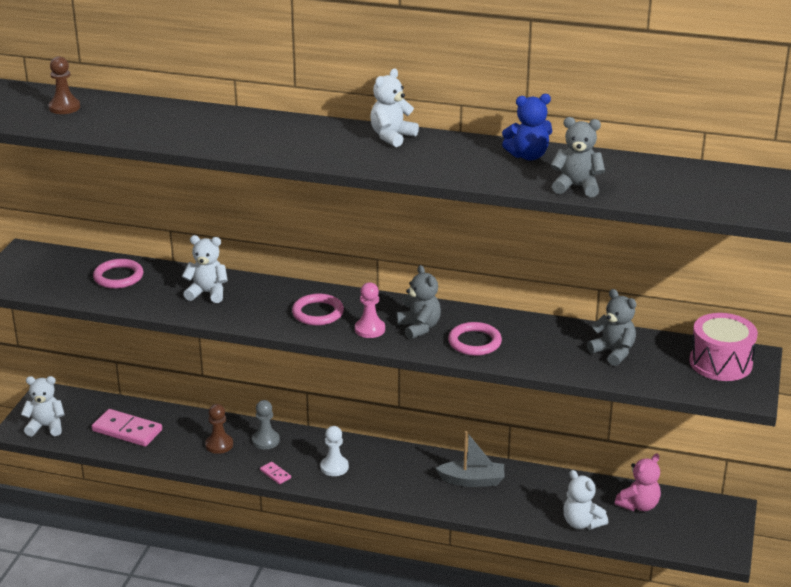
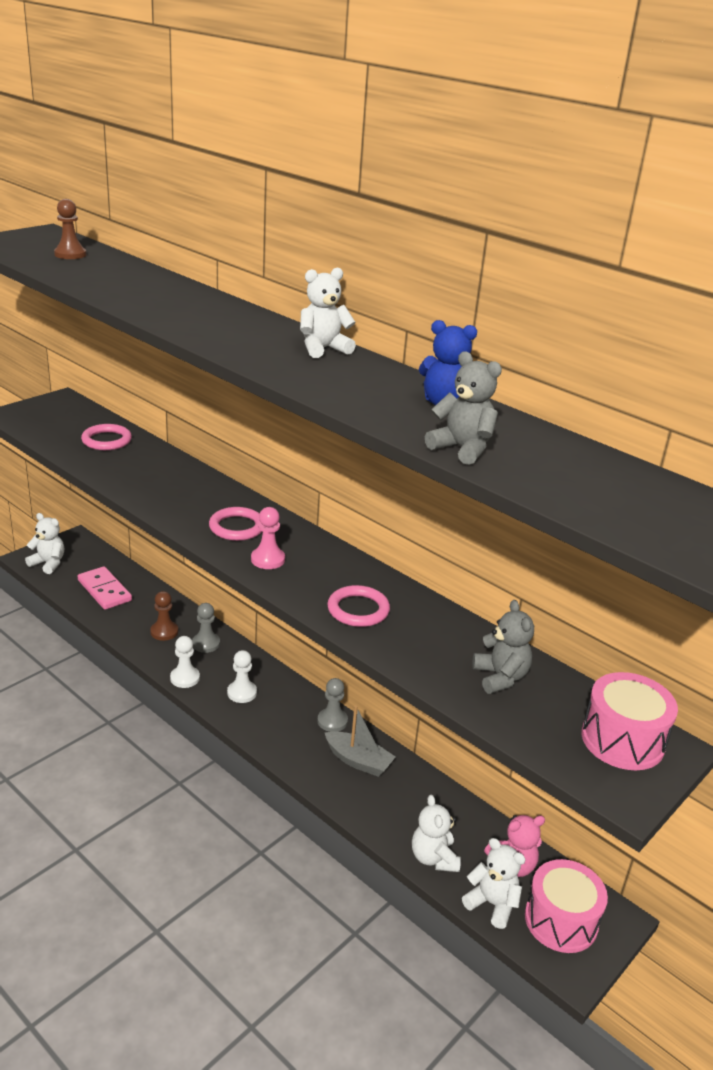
camera: 25 degrees right, 0 degrees up
(207, 293) = (162, 477): white teddy bear -> white teddy bear (492, 904)
(275, 474) = (185, 678): pink domino -> white pawn
(419, 327) = (317, 575): grey teddy bear -> none
(427, 460) = (332, 721): none -> grey pawn
(695, 526) = (561, 920): none -> pink drum

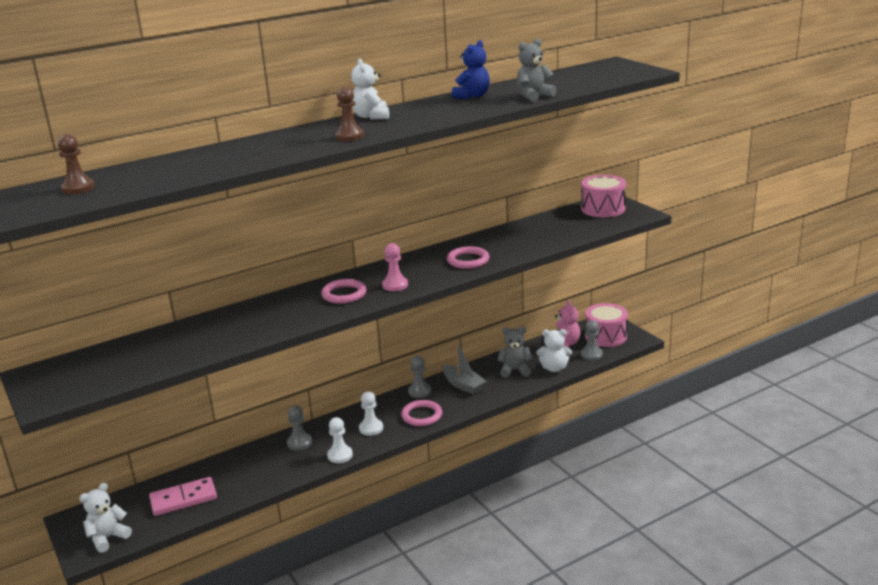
camera: 70 degrees left, 5 degrees down
(106, 440) = (151, 348): pink ring -> pink ring (421, 415)
(164, 632) = (270, 464): brown pawn -> brown pawn (349, 136)
(358, 761) = (463, 385): grey boat -> grey boat turned 90 degrees clockwise
(492, 904) = (591, 354): white teddy bear -> grey pawn
(500, 677) = (546, 229): grey teddy bear -> grey teddy bear (515, 370)

